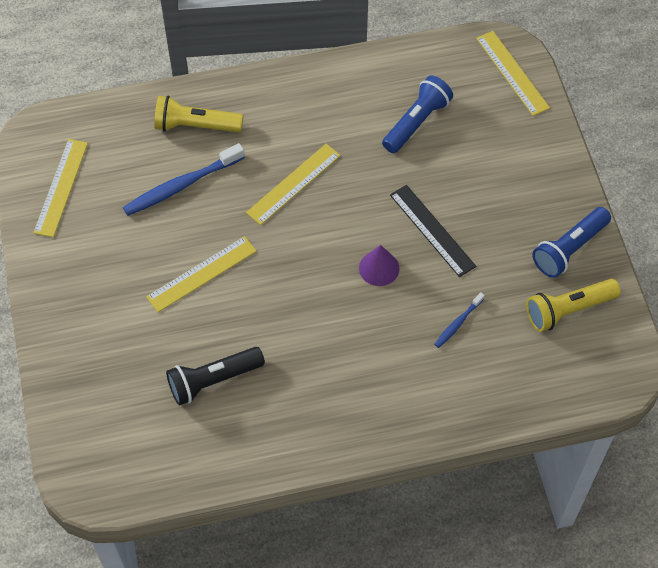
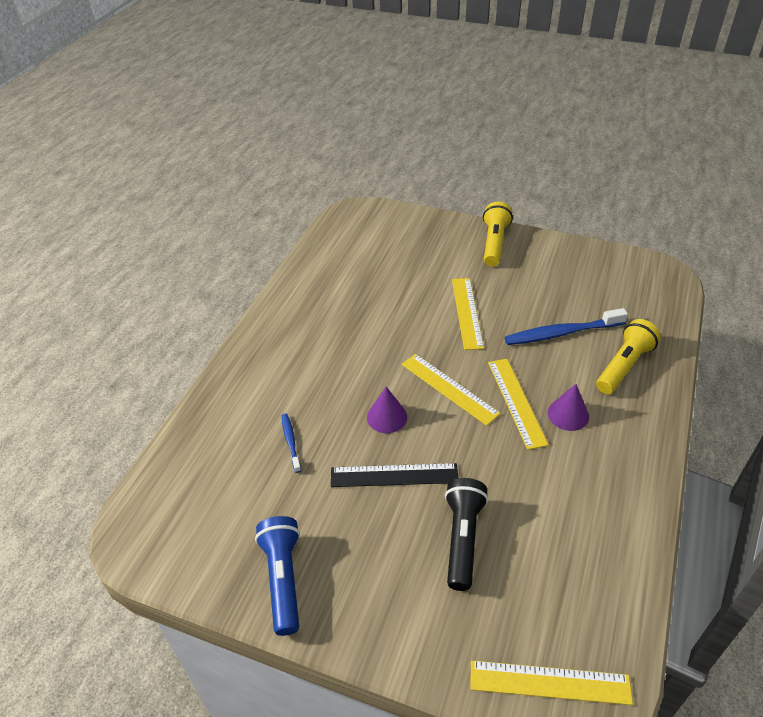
camera: 125 degrees right, 15 degrees down
(61, 187) = (602, 271): yellow ruler -> yellow ruler (449, 388)
(181, 186) = (561, 333): blue toothbrush -> blue toothbrush turned 105 degrees counterclockwise
(213, 380) = (374, 285): black flashlight -> black flashlight (462, 538)
(282, 143) = (568, 414): none -> purple cone
(416, 122) = (531, 535): blue flashlight -> none
(568, 310) = (226, 533): yellow flashlight -> yellow flashlight (494, 243)

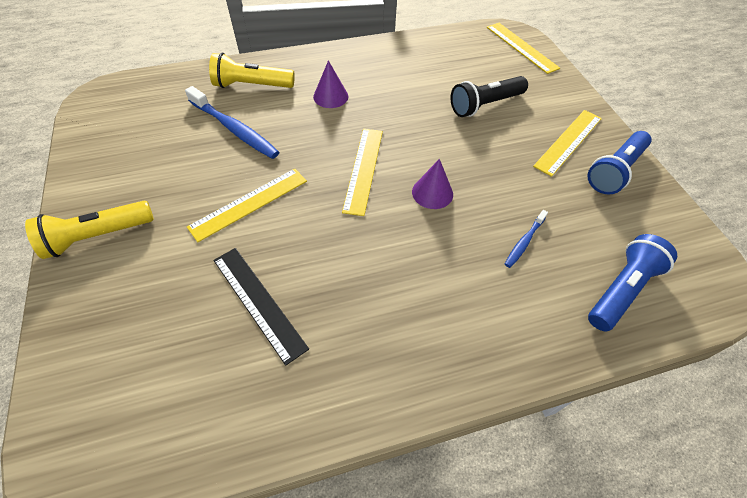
camera: 130 degrees left, 10 degrees up
(200, 469) = (621, 290): none -> blue flashlight
(394, 475) = (479, 159): black ruler -> black ruler (259, 302)
(516, 402) = (342, 125): yellow ruler -> yellow ruler (568, 141)

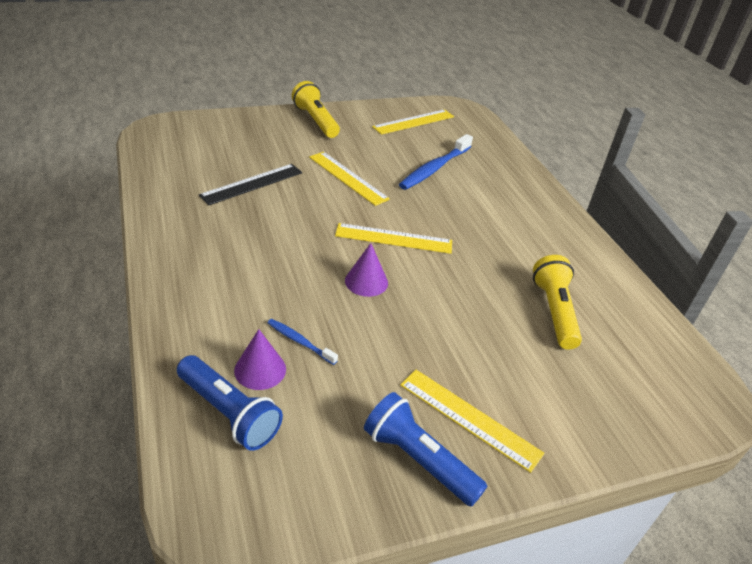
camera: 85 degrees right, 15 degrees down
(252, 85) = (498, 175): yellow flashlight -> yellow flashlight (554, 311)
(330, 96) = (497, 221): purple cone -> purple cone (260, 369)
(485, 105) = (522, 342): black flashlight -> none
(521, 47) = (679, 406): yellow ruler -> yellow ruler (414, 122)

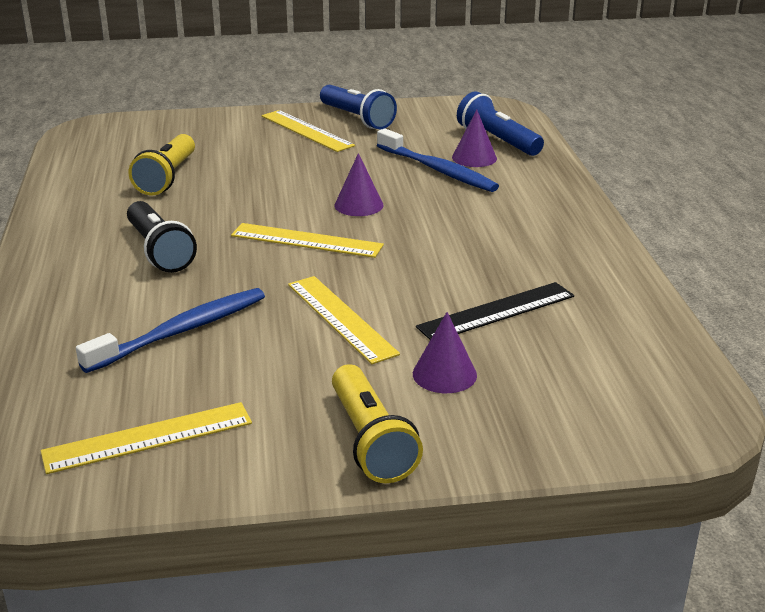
camera: 165 degrees left, 10 degrees down
(283, 148) = (444, 374): none -> purple cone
(300, 341) = (438, 170): blue toothbrush -> blue toothbrush, size x1.92
(492, 225) = (159, 251): none -> black flashlight

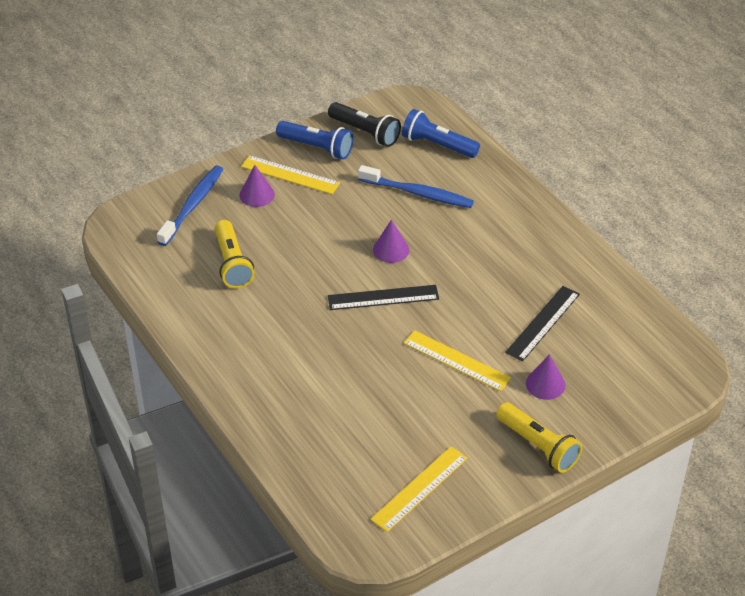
camera: 25 degrees left, 15 degrees up
(159, 251) = (294, 340): black flashlight -> black flashlight (365, 132)
(181, 331) = (370, 405): blue toothbrush -> blue toothbrush (193, 205)
(306, 240) = (383, 297): yellow ruler -> black ruler
(474, 158) = (434, 171): purple cone -> purple cone (257, 194)

